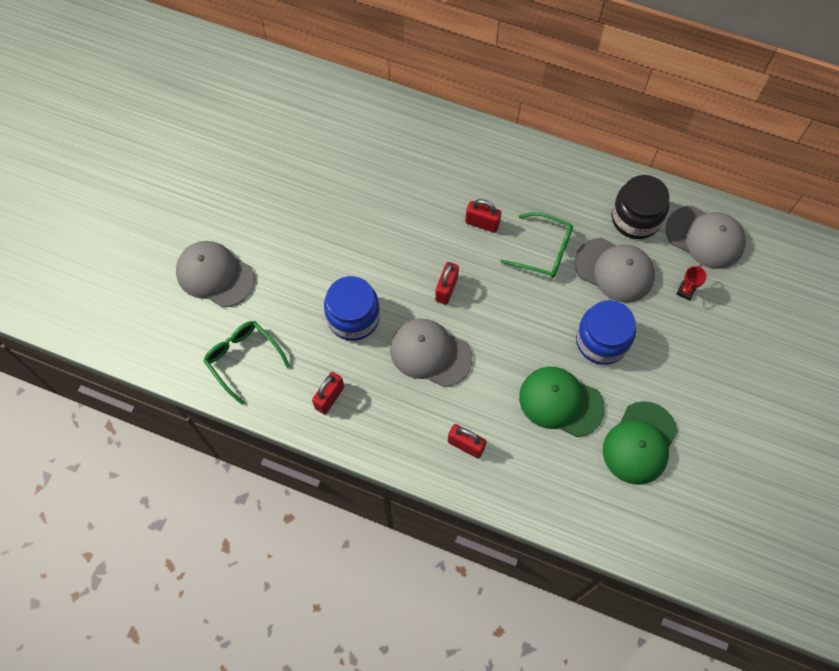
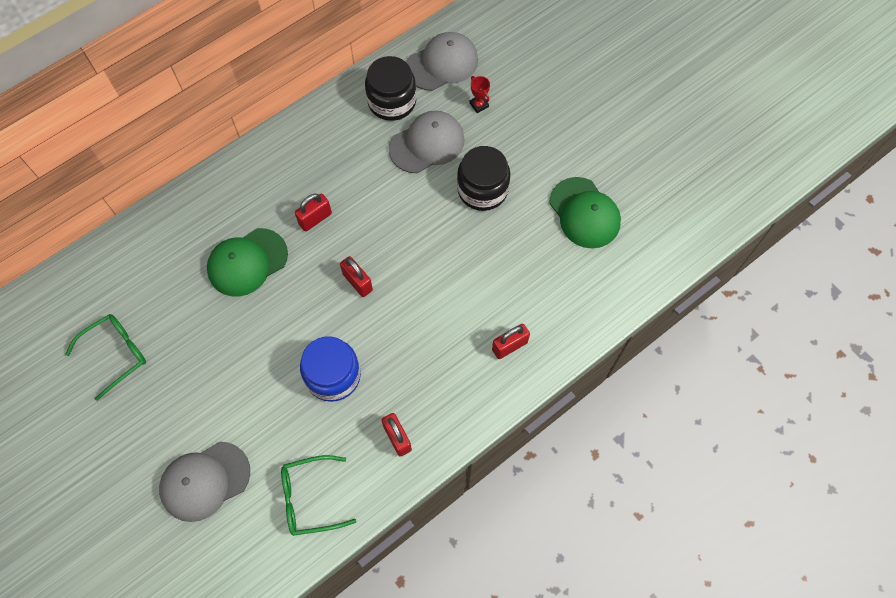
camera: 60 degrees left, 0 degrees up
(430, 353) = (409, 329): grey cap -> none
(543, 251) = (374, 186): green glasses -> green glasses (116, 354)
(560, 402) = (516, 251): green cap -> green cap (247, 262)
(601, 341) = (482, 189): blue jar -> black jar

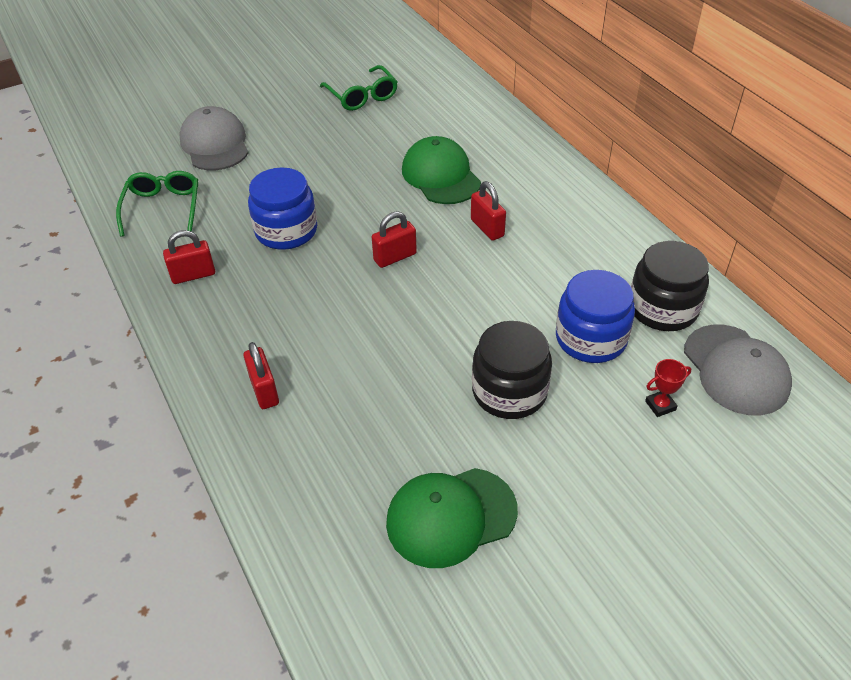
camera: 100 degrees right, 20 degrees down
(427, 144) = (591, 338): grey cap -> blue jar

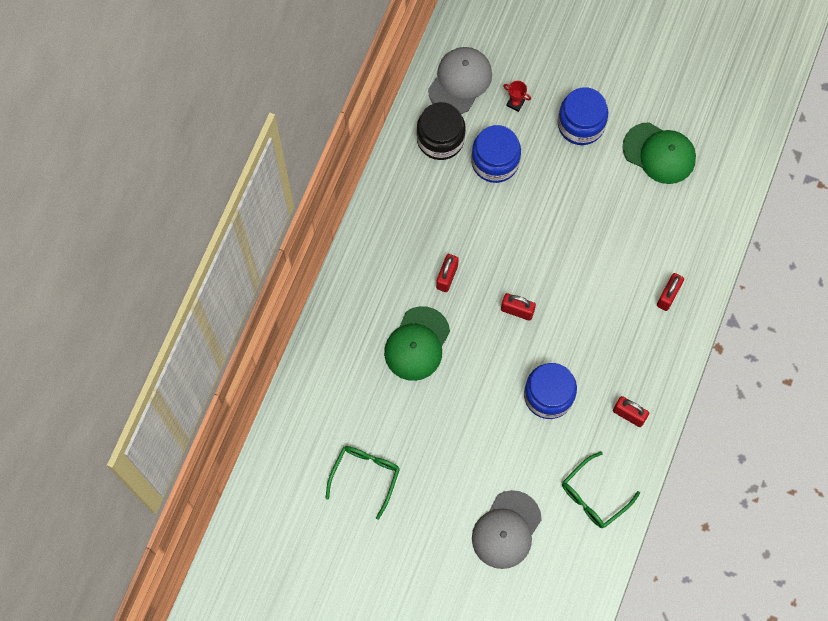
camera: 130 degrees left, 25 degrees up
(509, 391) = (566, 177): black jar -> none
(572, 455) = (581, 124): none -> blue jar

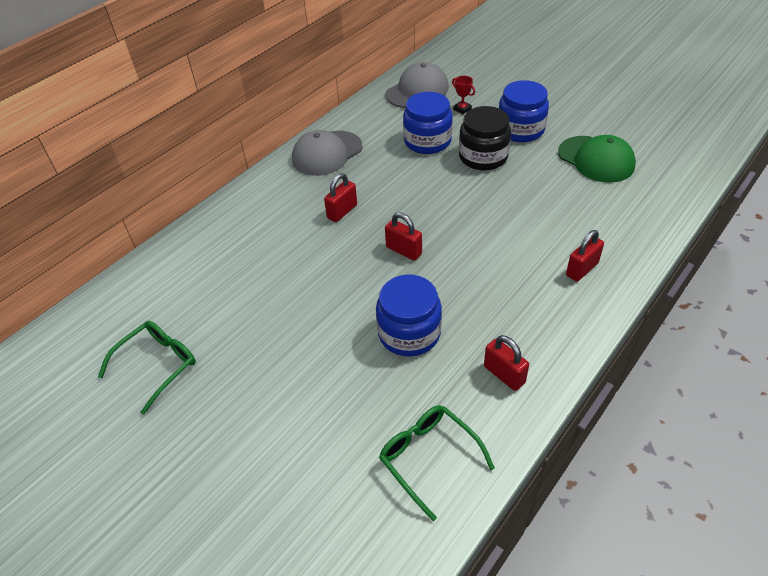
camera: 20 degrees right, 25 degrees down
(417, 344) = (284, 257): green cap -> none
(440, 139) = (383, 120): black jar -> black jar (483, 157)
(506, 530) = (294, 470): grey cap -> grey cap (327, 153)
(594, 496) = (429, 458): green glasses -> green glasses turned 75 degrees clockwise

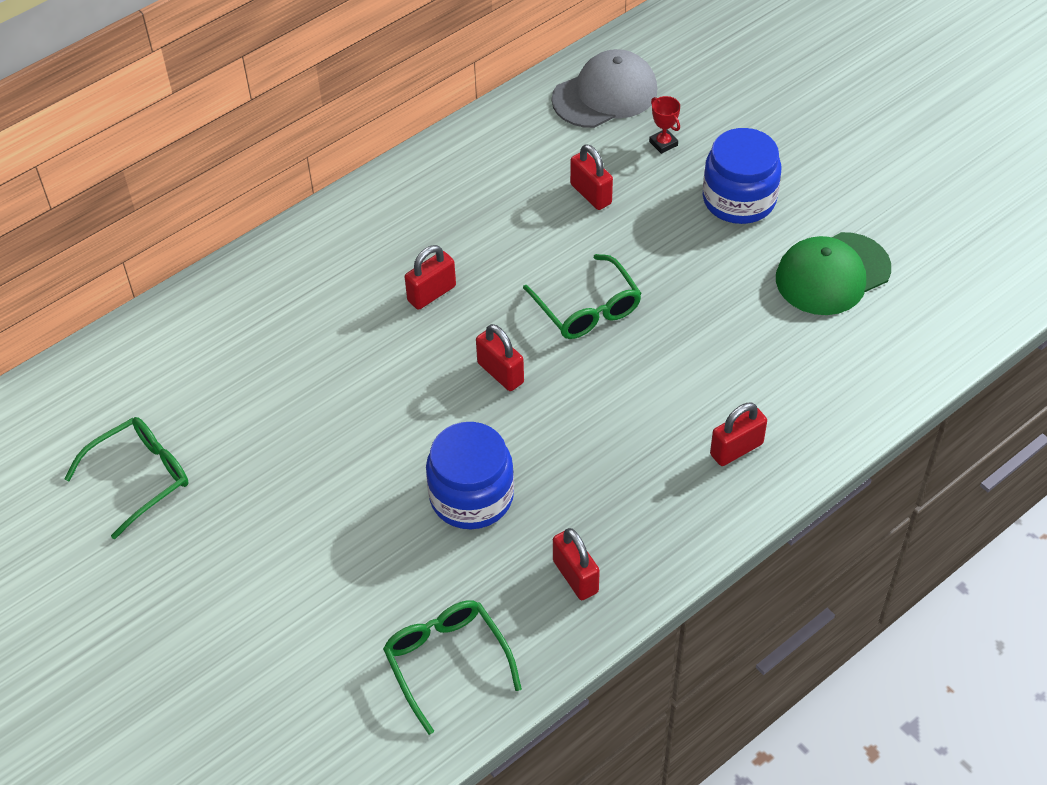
camera: 10 degrees right, 5 degrees up
(327, 153) = (435, 188): grey cap -> none
(427, 141) = (591, 194): blue jar -> red padlock
(448, 203) = (587, 308): none -> green glasses
(483, 157) = (665, 238): black jar -> none
(596, 159) = (832, 274): green cap -> green cap turned 90 degrees clockwise

